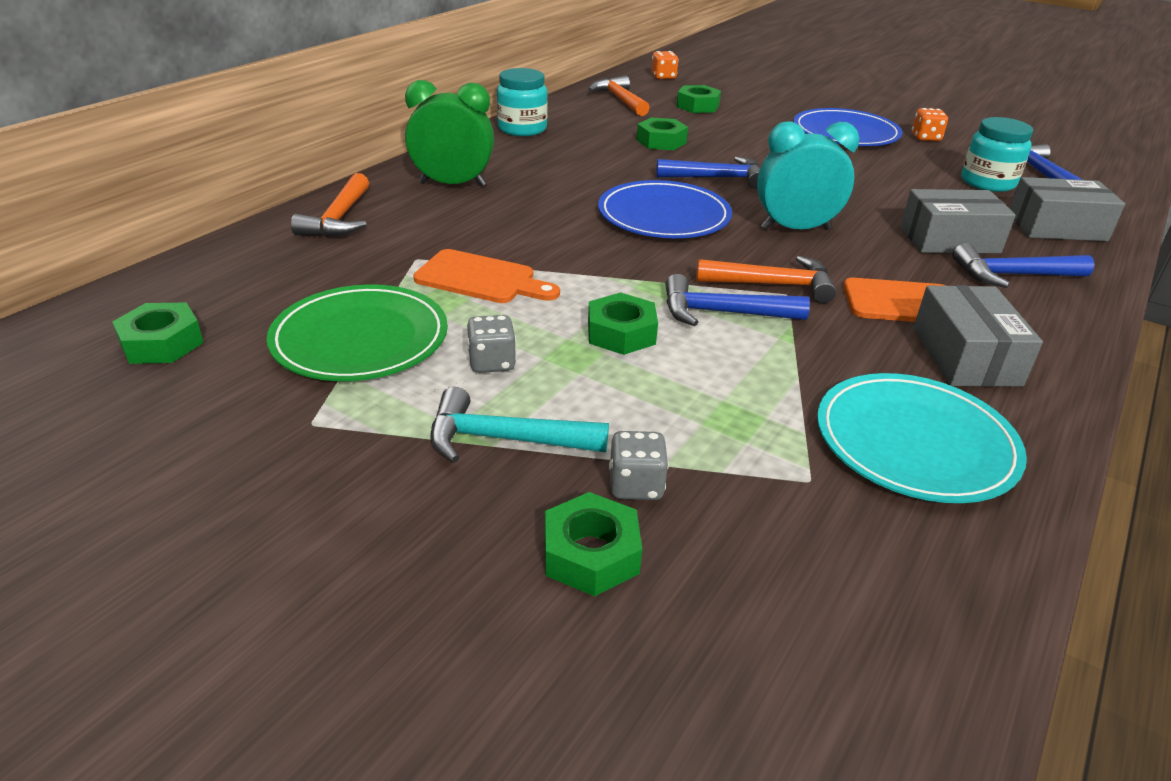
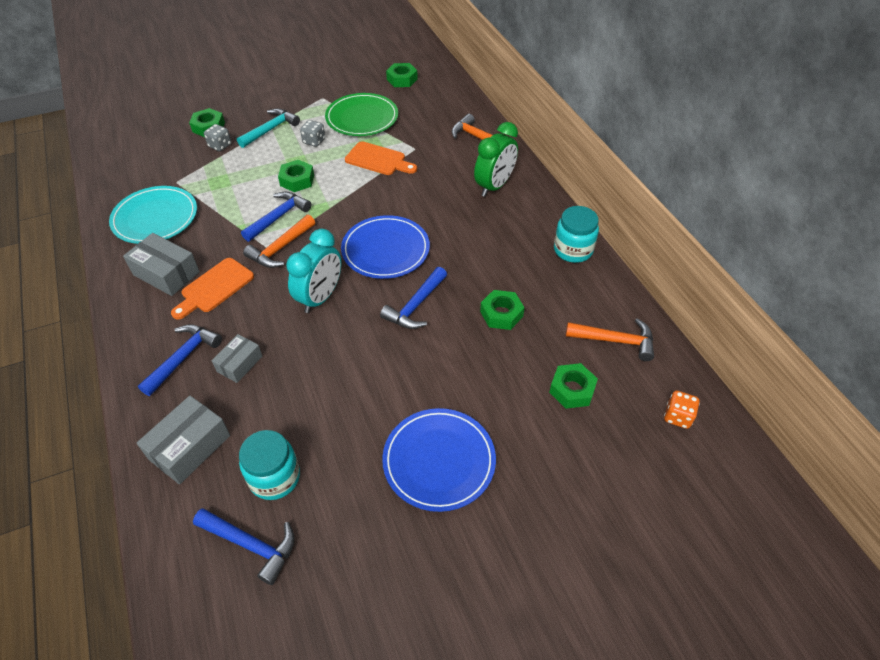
camera: 125 degrees right, 15 degrees up
(481, 279) = (378, 160): orange cutting board -> orange cutting board turned 120 degrees counterclockwise
(925, 138) = (383, 524): orange dice -> none
(949, 240) = (239, 364): grey box -> grey box, size x0.63

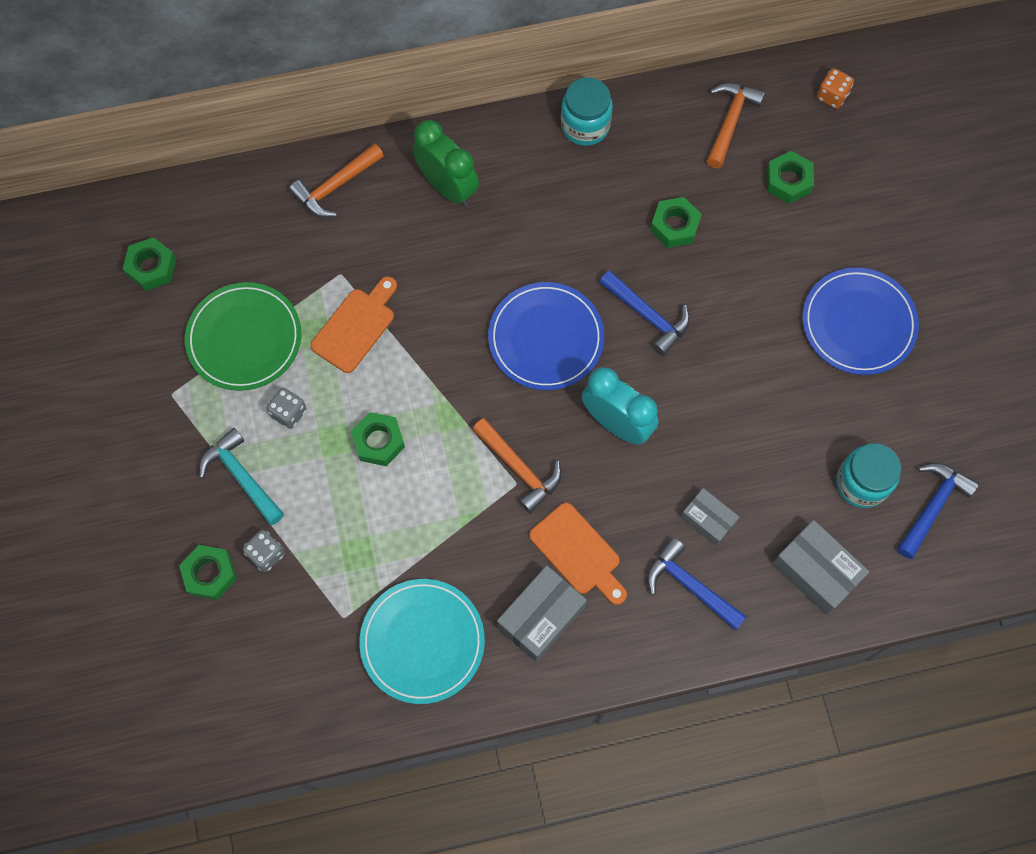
camera: 80 degrees left, 20 degrees up
(278, 217) = (455, 469): blue hammer -> none

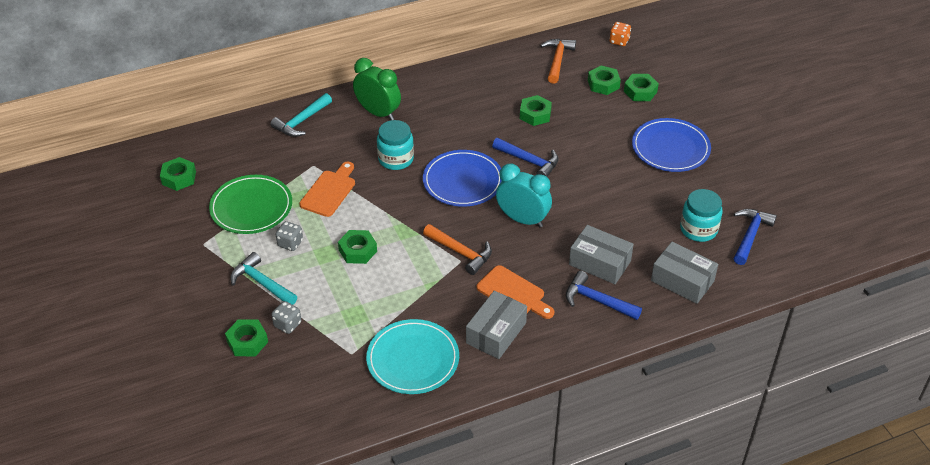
camera: 10 degrees left, 25 degrees down
(335, 186) = (301, 121): orange hammer -> turquoise hammer
(585, 126) = (463, 73): turquoise jar -> turquoise jar (396, 159)
(708, 520) = (599, 263): grey box -> grey box, size x1.58
(840, 204) = (640, 91): none -> green nut

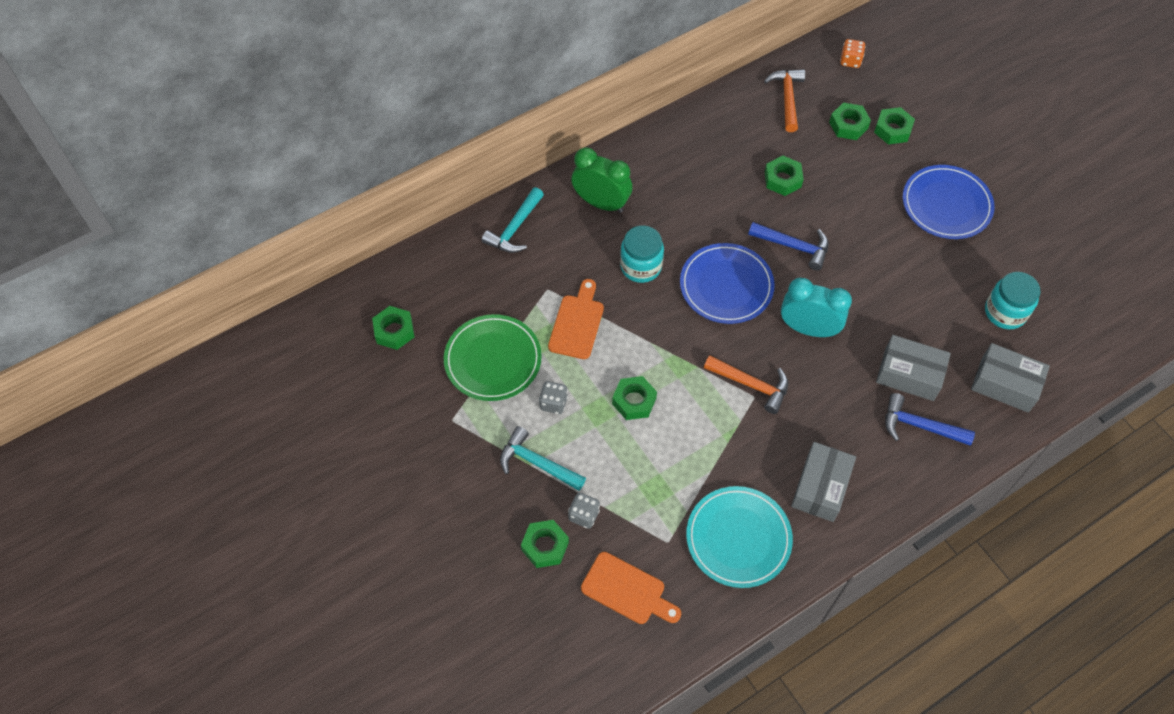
camera: 10 degrees left, 15 degrees up
(513, 293) = (825, 431): orange cutting board -> orange cutting board (627, 590)
(750, 235) = (1062, 311): blue hammer -> none

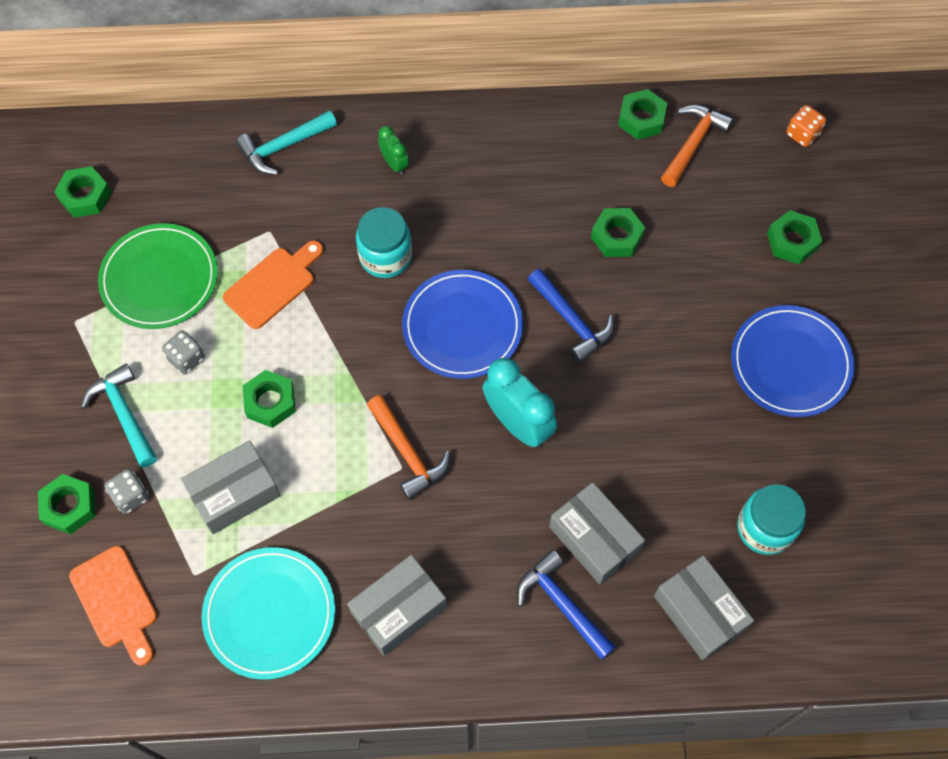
camera: 30 degrees right, 5 degrees up
(601, 203) = (394, 164): green clock -> green clock, size x0.52
(655, 473) = (234, 493): none -> grey box
(848, 125) = (742, 210): green nut -> green nut (641, 119)

